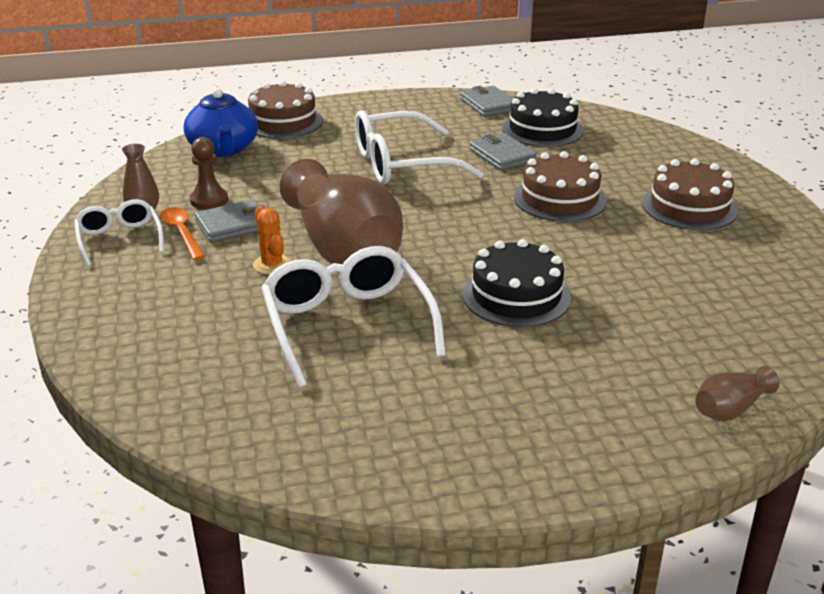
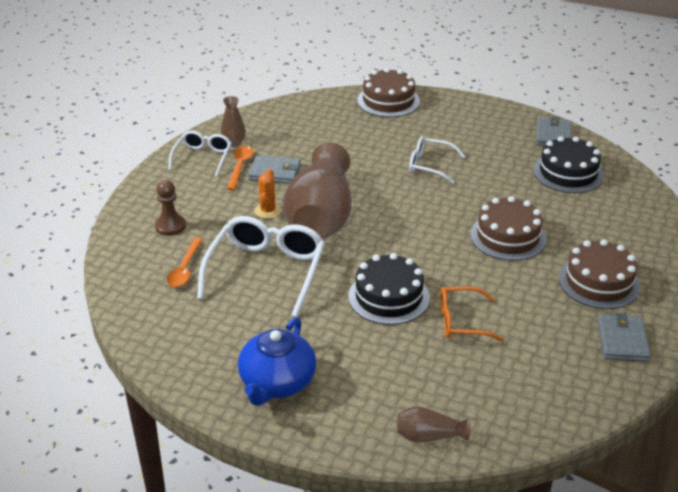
camera: 35 degrees right, 5 degrees up
(209, 200) = (279, 148): brown pawn -> brown pawn (170, 226)
(223, 149) = (327, 110): blue teapot -> blue teapot (277, 382)
(240, 363) = (185, 269): none -> orange spoon
(401, 164) = (429, 165): white glasses -> white glasses, size x0.58
(502, 155) = (510, 184): grey wallet -> grey wallet (622, 340)
(616, 289) = (461, 321): none -> orange glasses

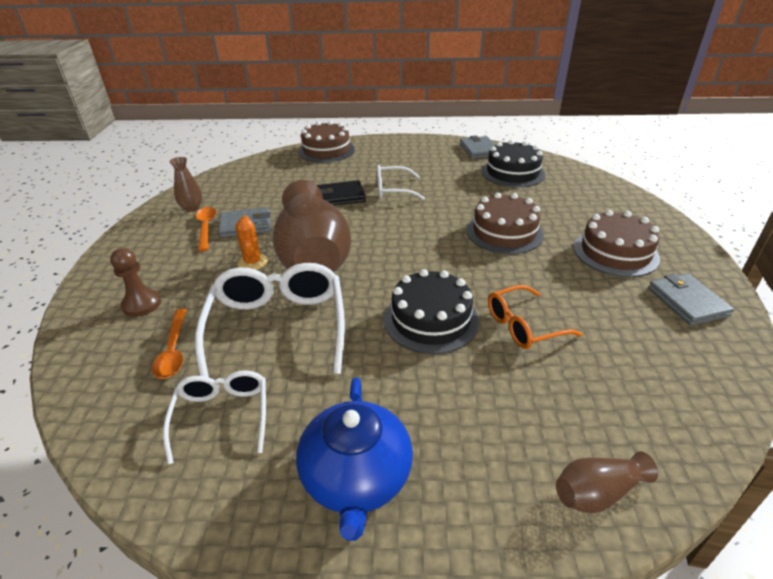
camera: 20 degrees left, 0 degrees up
(202, 158) = (162, 227): white glasses -> white glasses (222, 416)
(375, 161) = (340, 196): none -> black wallet

